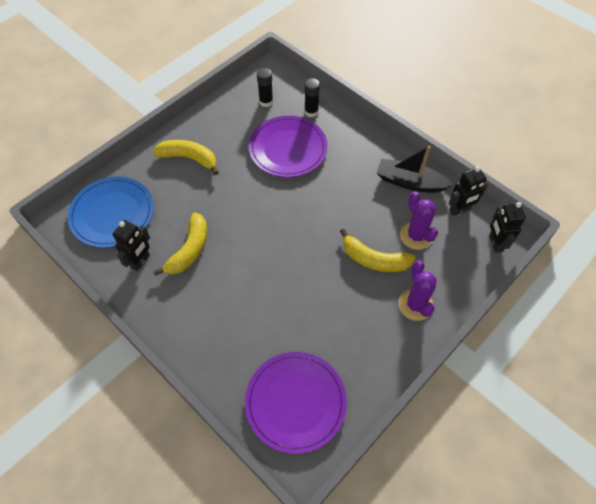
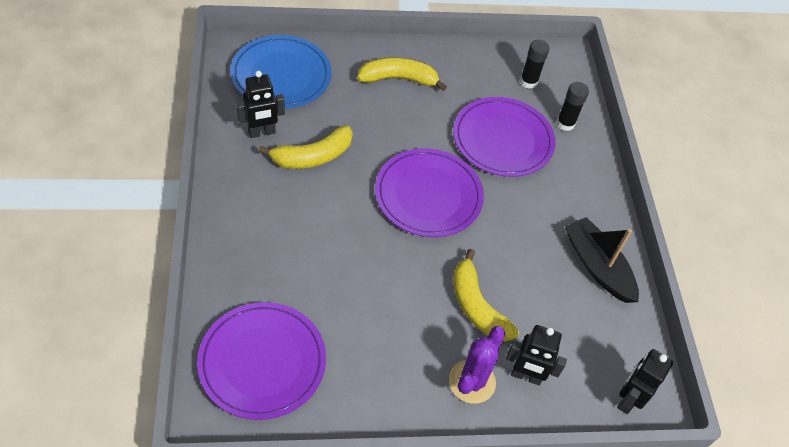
camera: 35 degrees right, 5 degrees down
(189, 158) = (398, 79): yellow banana -> yellow banana turned 60 degrees counterclockwise
(282, 217) = (428, 195): none -> purple plate
(416, 236) = (546, 320): purple cactus -> none
(459, 210) = (624, 335): black robot -> black robot (526, 376)

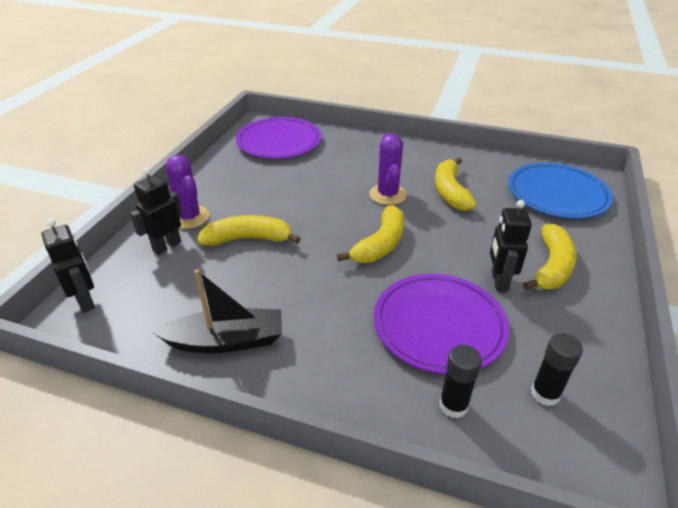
camera: 120 degrees right, 15 degrees down
(262, 132) = (484, 173): black robot -> black robot (499, 281)
(342, 208) = (387, 195): none -> purple cactus
(428, 195) = (380, 244): purple plate -> yellow banana

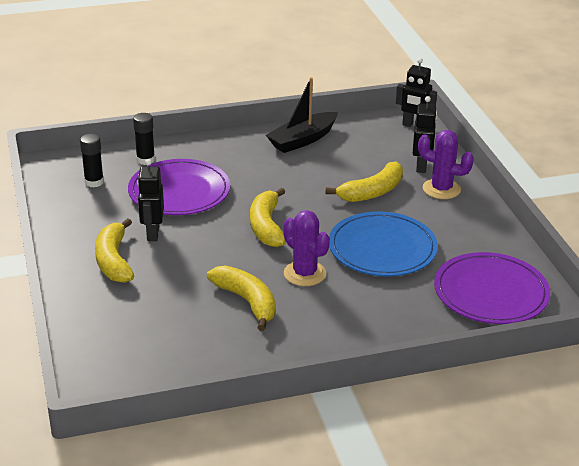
camera: 145 degrees right, 5 degrees down
(499, 281) = (152, 233): black robot -> black robot turned 150 degrees counterclockwise
(557, 194) = (133, 344): blue plate -> blue plate (382, 248)

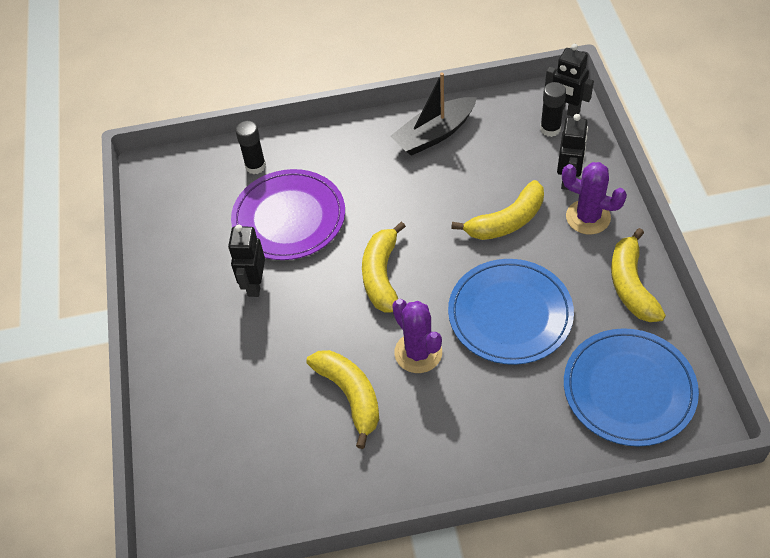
camera: 10 degrees right, 20 degrees up
(94, 182) = (197, 201): black glue stick -> black glue stick (550, 129)
(114, 261) = (209, 327): yellow banana -> yellow banana (631, 285)
(491, 293) = (629, 389): purple plate -> blue plate

